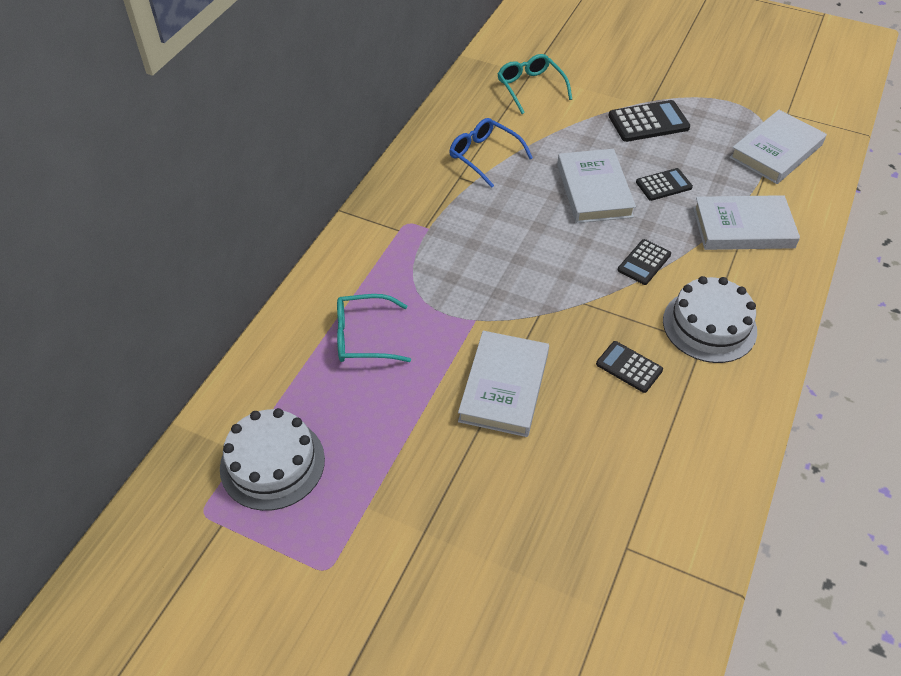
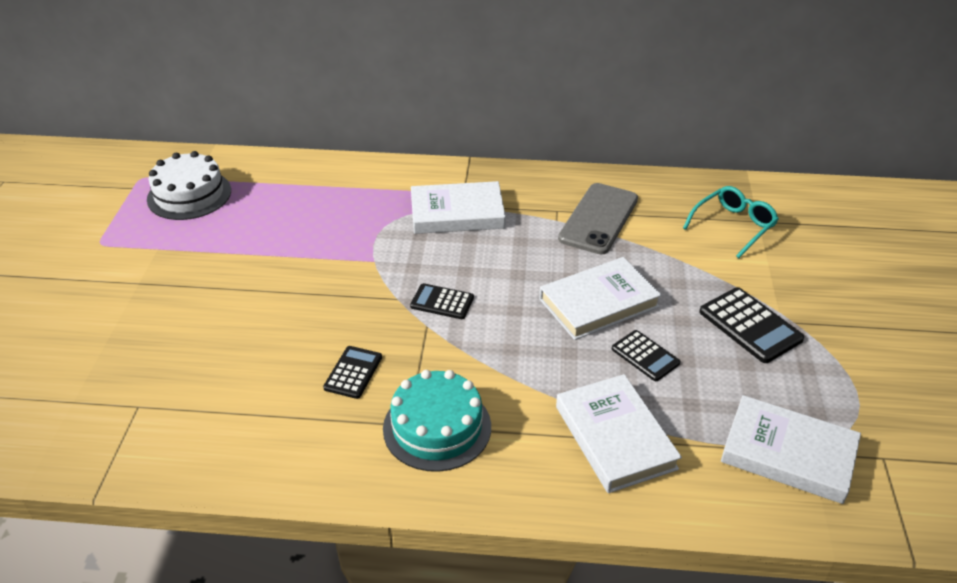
camera: 70 degrees right, 10 degrees down
(363, 337) = (328, 205): turquoise glasses -> none
(484, 156) = (598, 219): blue glasses -> grey phone
(504, 387) = (300, 294): white book -> white book (457, 213)
(644, 262) = (508, 360): black calculator -> black calculator (442, 302)
(709, 325) = (437, 427): white cake -> turquoise cake

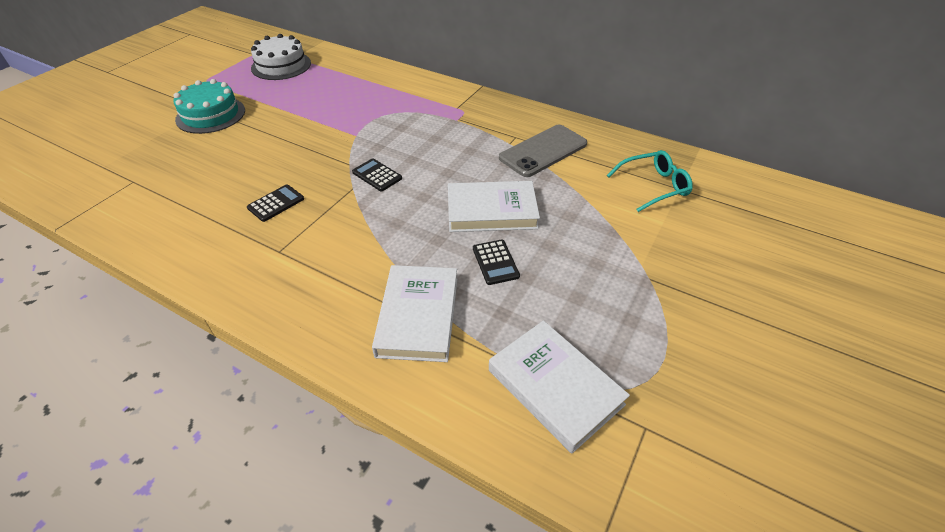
camera: 25 degrees right, 5 degrees up
(437, 427) = (296, 260): turquoise cake -> turquoise cake (210, 115)
(457, 213) = (440, 119): white book -> none
(750, 325) = (605, 268): black calculator -> none

